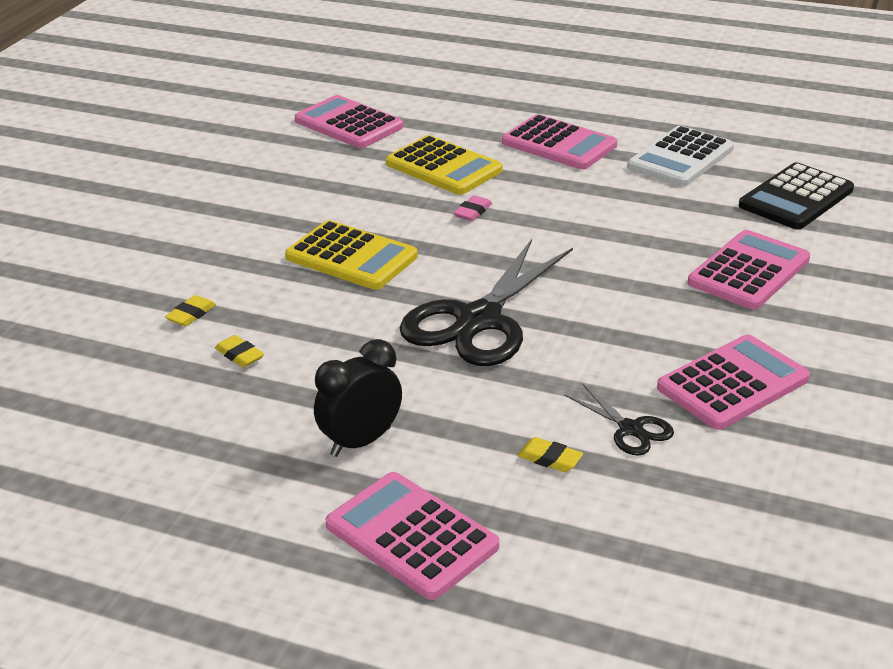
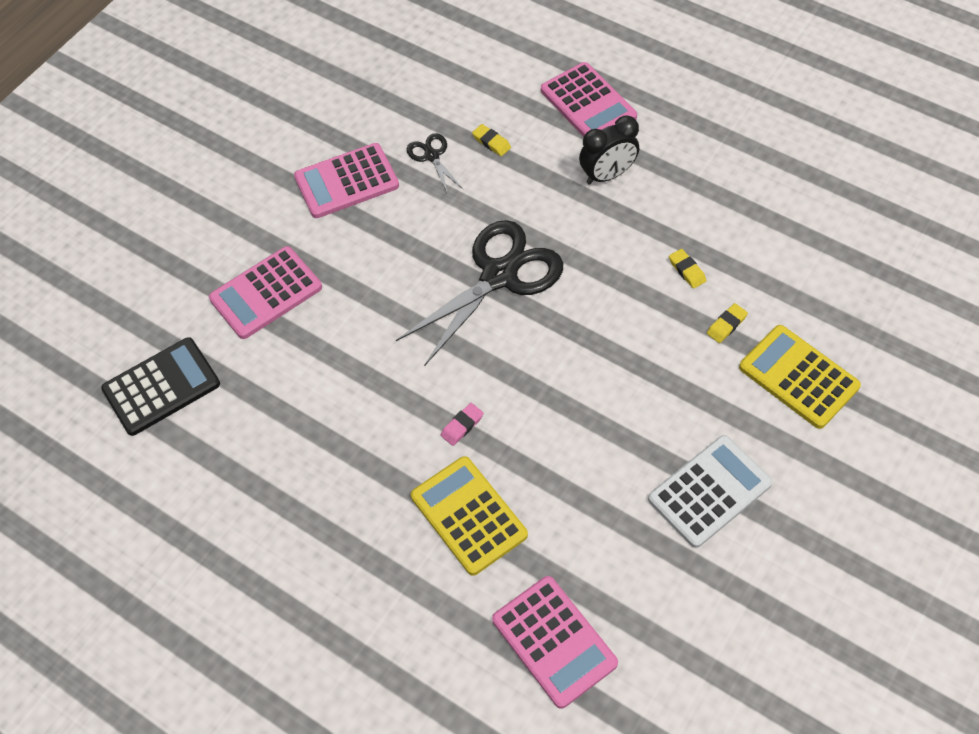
camera: 165 degrees left, 25 degrees up
(351, 257) = (586, 377): yellow calculator -> yellow calculator (798, 377)
(559, 144) = (334, 537): pink calculator -> none
(681, 158) = (225, 480): white calculator -> white calculator (709, 491)

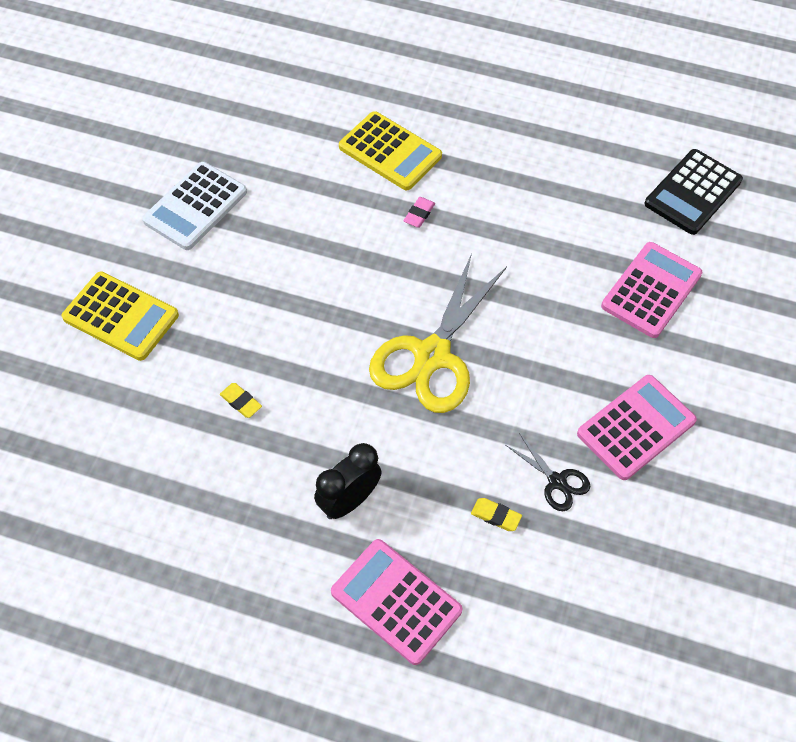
camera: 160 degrees right, 0 degrees up
(499, 275) = (432, 356): black scissors -> yellow scissors
(554, 641) = (300, 89): pink calculator -> none
(726, 325) = (194, 352): yellow eraser -> none

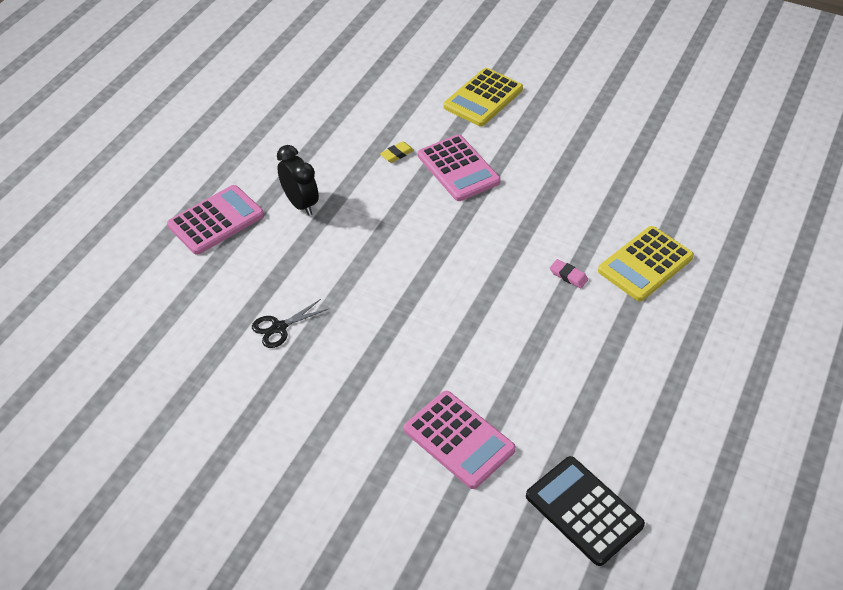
camera: 100 degrees right, 10 degrees down
(195, 206) = (585, 139): white calculator -> none
(432, 356) = (415, 265): yellow scissors -> none
(496, 516) = (262, 284): yellow eraser -> none
(636, 427) = (313, 393): pink calculator -> pink calculator (458, 169)

